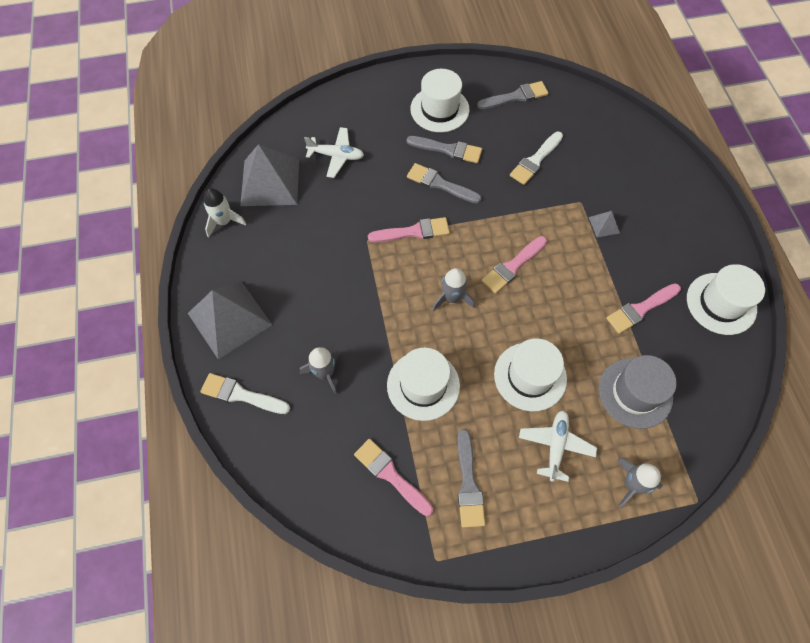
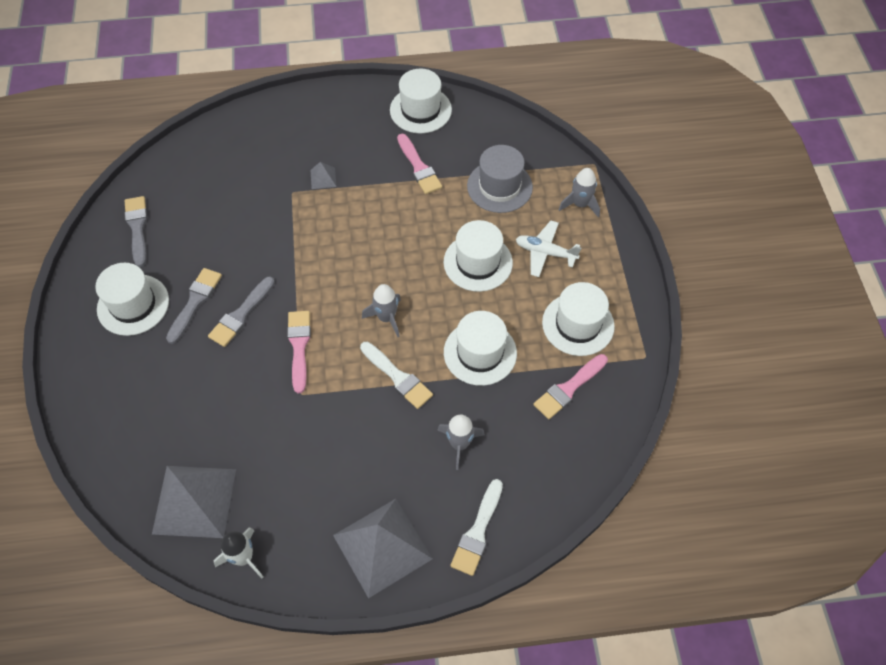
camera: 85 degrees left, 5 degrees down
(336, 156) = (173, 421): white plane -> none
(468, 483) = (578, 324): grey brush -> white hat
(512, 266) = (357, 260): pink brush -> none
(535, 160) = (231, 222): white brush -> white brush (398, 377)

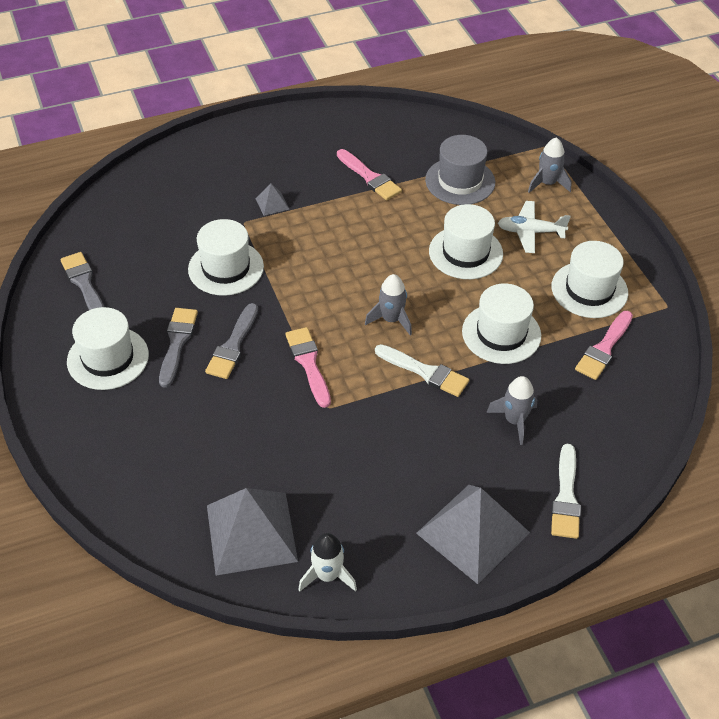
camera: 15 degrees left, 10 degrees down
(420, 110) = (350, 126): white hat -> white hat (226, 268)

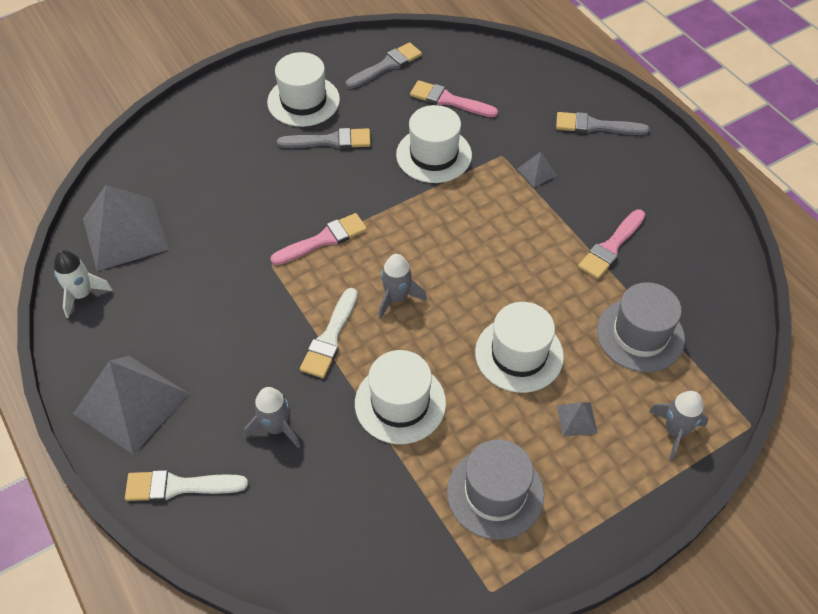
camera: 80 degrees right, 5 degrees up
(233, 345) = (335, 180): grey brush -> grey brush (595, 126)
(530, 232) = (577, 419): white plane -> grey pyramid
(589, 290) = (495, 493): white hat -> grey hat
(604, 348) = (400, 515): pink brush -> pink brush (449, 100)

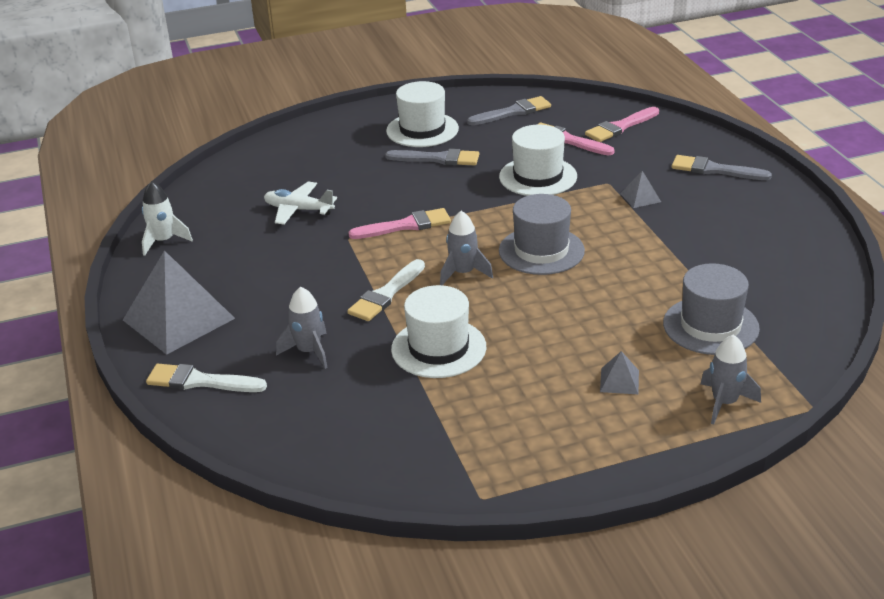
camera: 15 degrees right, 20 degrees down
(125, 233) = (219, 204): grey pyramid -> none
(210, 231) = (298, 210): none -> white plane
(495, 493) = (512, 425): grey hat -> grey hat (541, 251)
(519, 354) = (574, 326): white hat -> none
(611, 247) = (701, 258): pink brush -> pink brush (620, 127)

